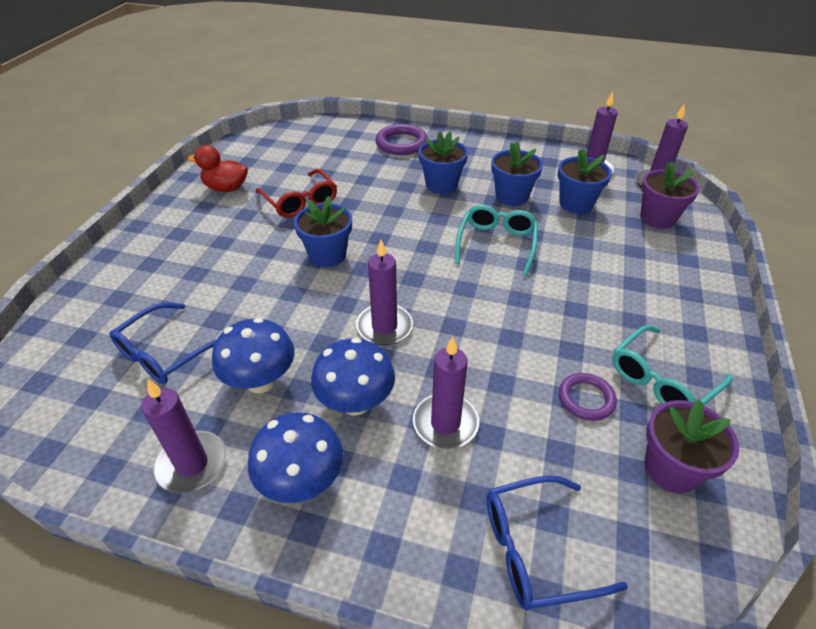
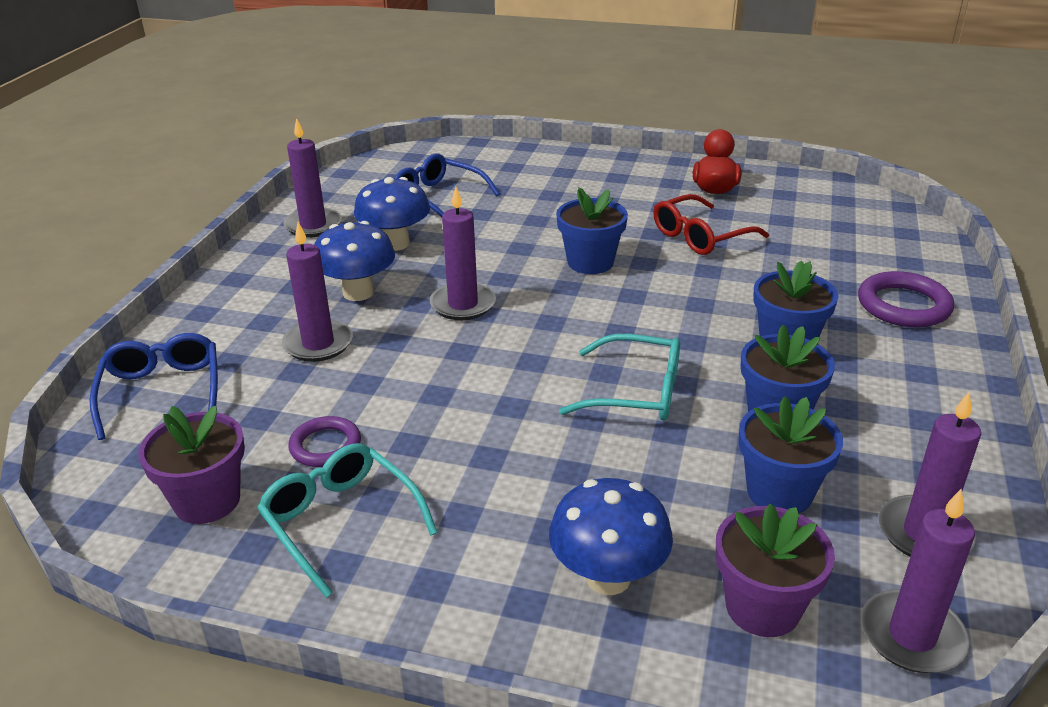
camera: 90 degrees right, 10 degrees down
(302, 482) = (279, 272): blue mushroom -> blue mushroom (608, 577)

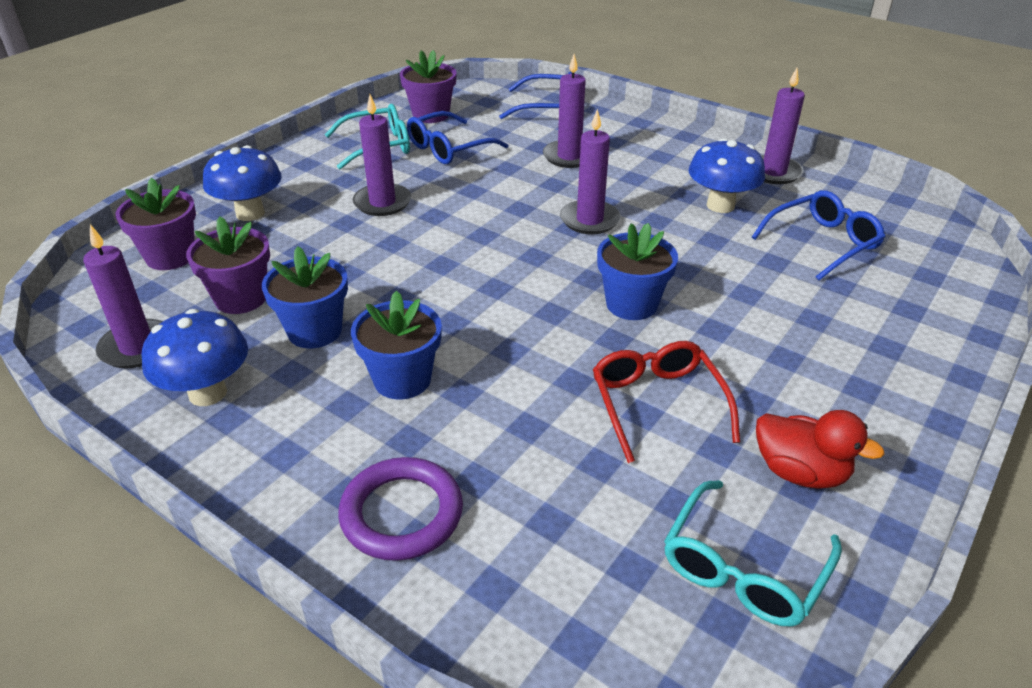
camera: 110 degrees right, 5 degrees up
(325, 446) = (449, 148): purple ring -> blue glasses
(358, 293) = (636, 179): blue mushroom -> blue mushroom (207, 393)
(635, 392) = (405, 271): turquoise glasses -> turquoise glasses (743, 568)
(779, 492) = (241, 298): blue flower pot -> purple flower pot
(911, 636) = (88, 301): purple candle -> purple candle (382, 203)

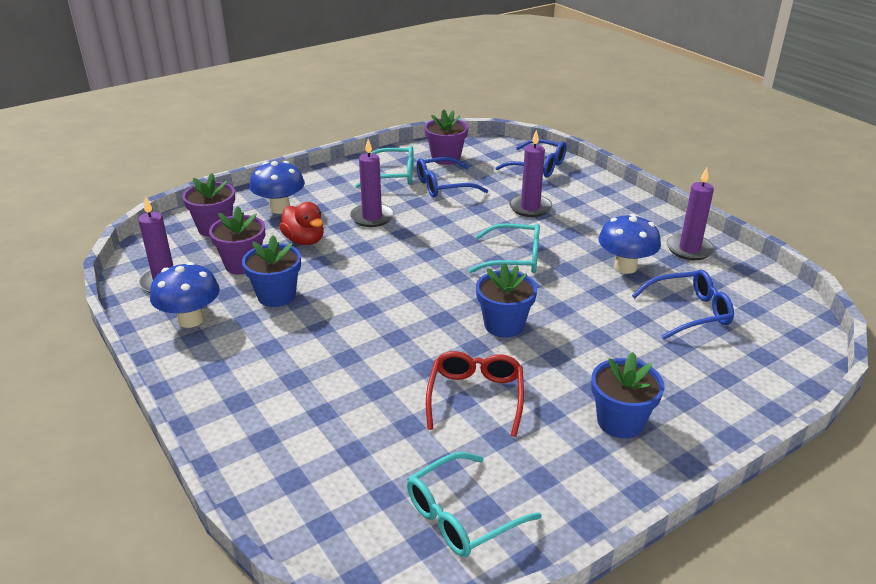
camera: 20 degrees right, 5 degrees down
(402, 379) = (313, 340): blue flower pot -> blue flower pot (620, 422)
(402, 513) = (264, 421): purple ring -> none
(589, 220) = (514, 258): purple candle -> turquoise glasses
(800, 472) = (547, 467): red duck -> red duck (304, 240)

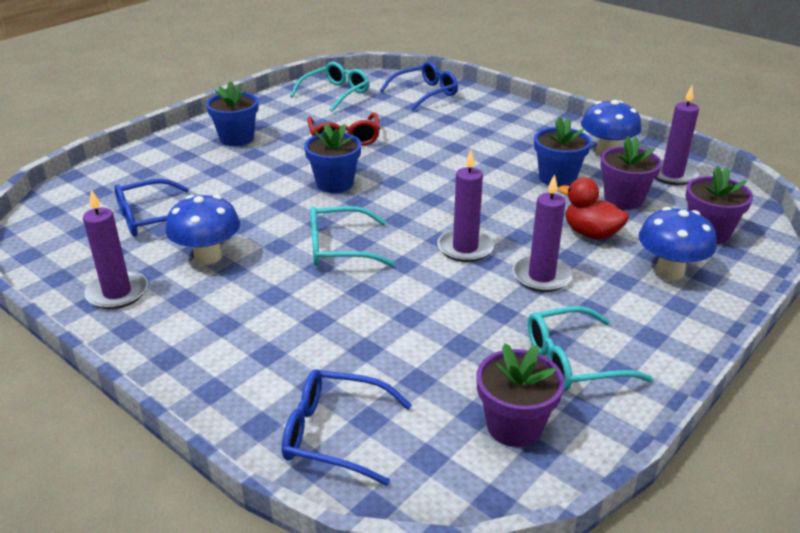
camera: 165 degrees right, 0 degrees up
(443, 186) = (480, 351): blue glasses -> blue glasses (425, 93)
(530, 208) = (333, 329): purple candle -> purple candle (465, 248)

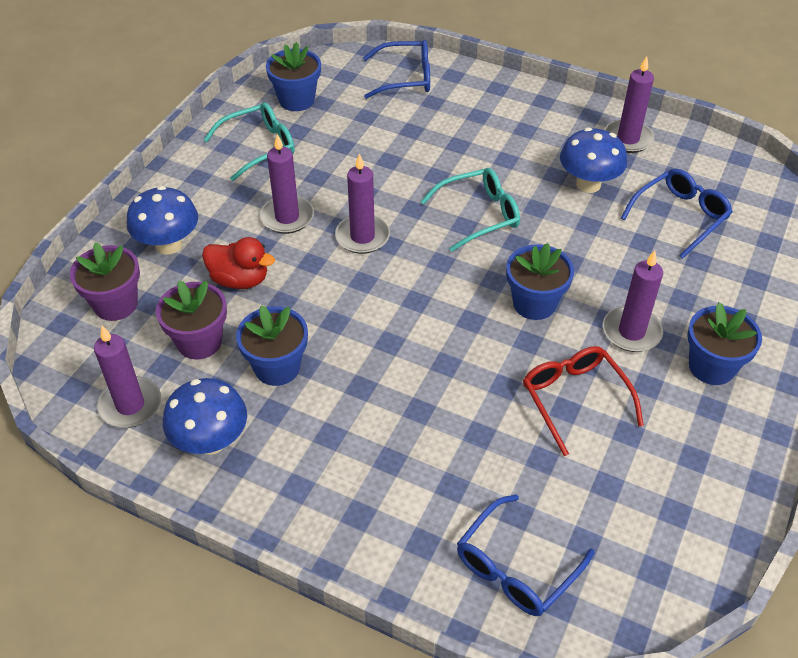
camera: 165 degrees right, 15 degrees up
(274, 160) = (631, 332): none -> purple candle
(335, 94) = (662, 529): turquoise glasses -> none
(514, 426) = (296, 100): purple flower pot -> blue flower pot

